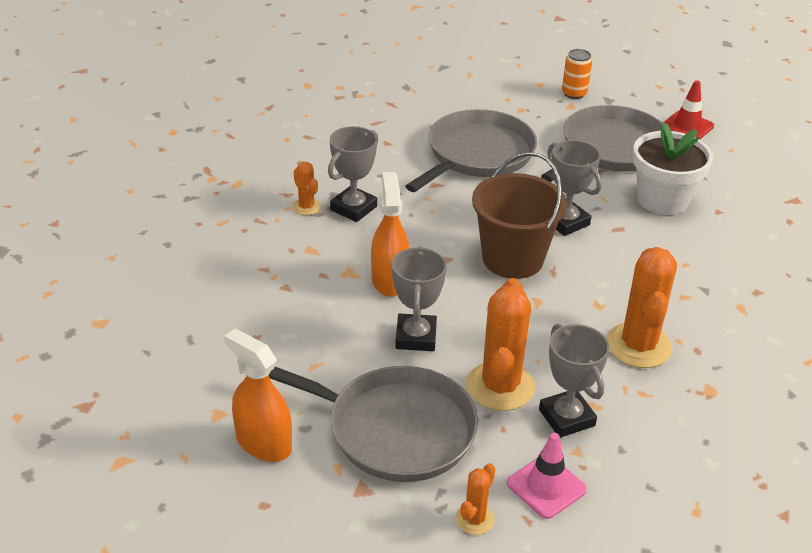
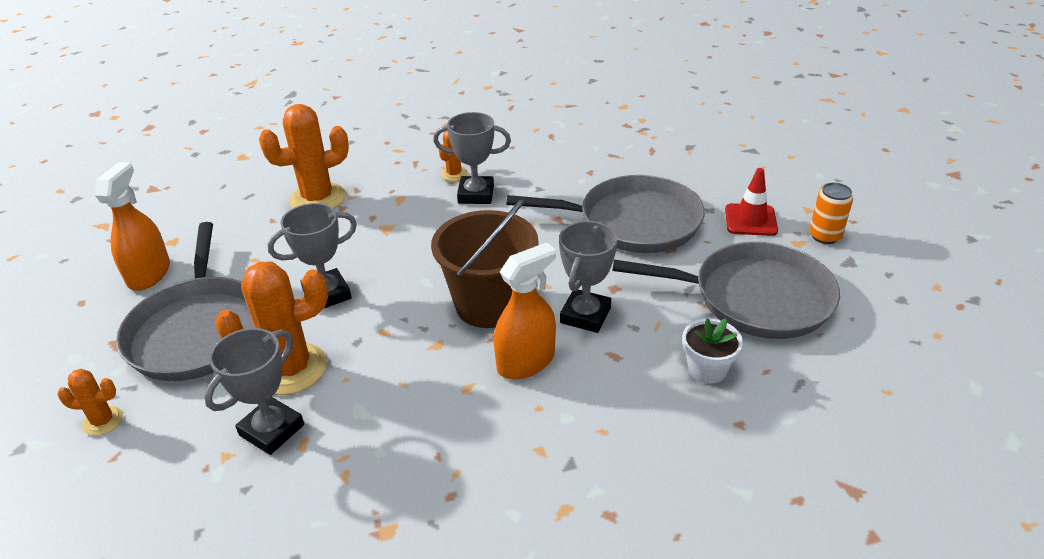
camera: 60 degrees right, 0 degrees up
(389, 280) = (393, 250): orange spray bottle -> orange spray bottle (526, 362)
(546, 486) = (165, 452): pink traffic cone -> none
(638, 346) = (421, 443): orange cactus -> orange cactus (318, 199)
(662, 200) = (707, 369): white flower pot -> white flower pot, size x0.57
(687, 126) = (884, 337): red traffic cone -> red traffic cone (750, 220)

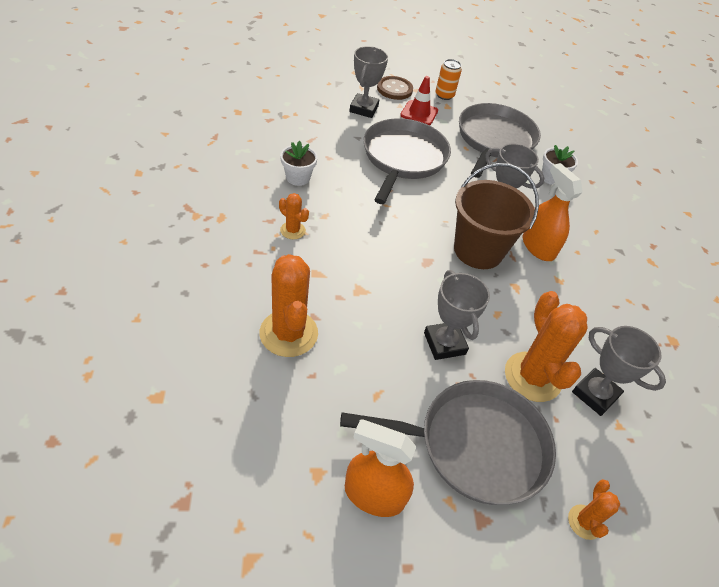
camera: 85 degrees left, 10 degrees up
(476, 194) = (332, 225): grey trophy -> grey trophy (364, 109)
(539, 160) = (298, 178): none -> white flower pot
(787, 192) = (394, 89): none -> brown button

